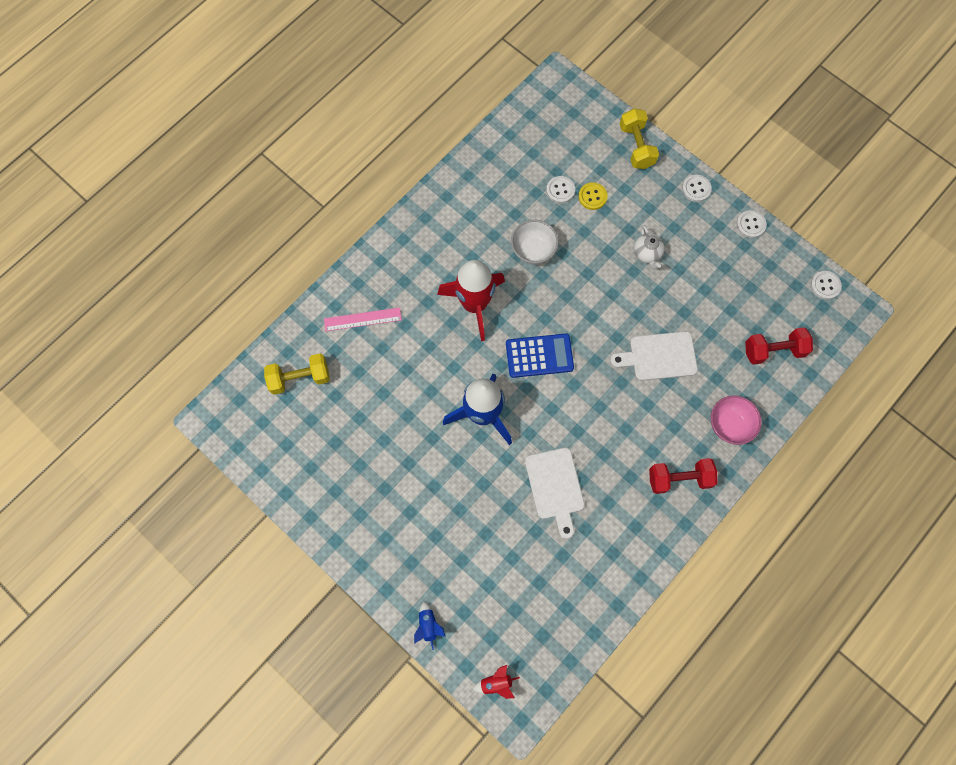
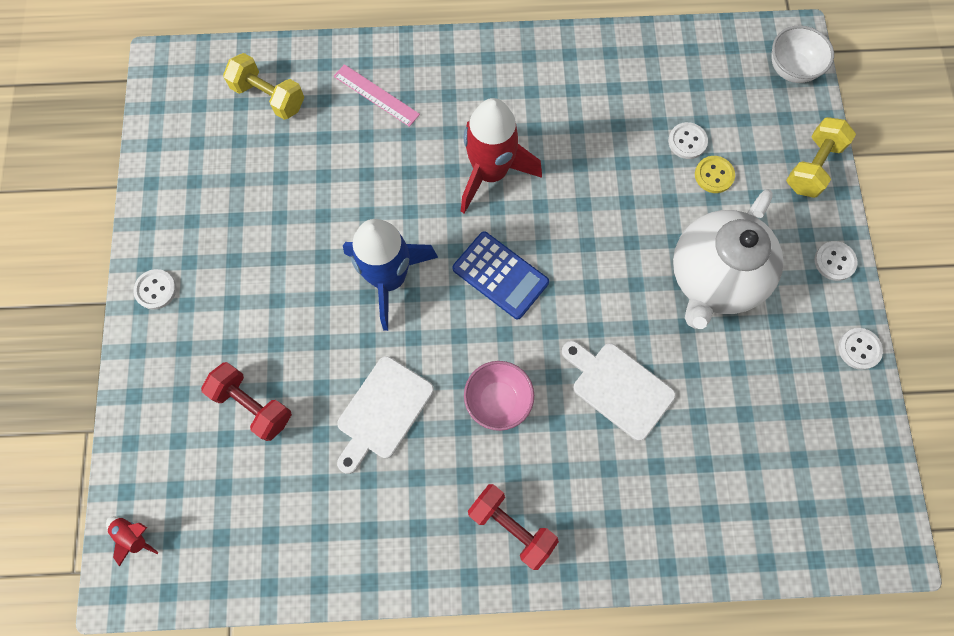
camera: 45 degrees right, 0 degrees up
(428, 625) = (136, 419): blue rocket -> none
(533, 250) = (599, 173): white bowl -> white bowl (791, 69)
(647, 254) = (712, 278): white teapot -> white teapot, size x2.41
(729, 425) = (620, 526): pink bowl -> pink bowl (498, 400)
(773, 350) = (749, 498): red dumbbell -> red dumbbell (253, 405)
(825, 285) = (881, 487): white button -> white button (156, 290)

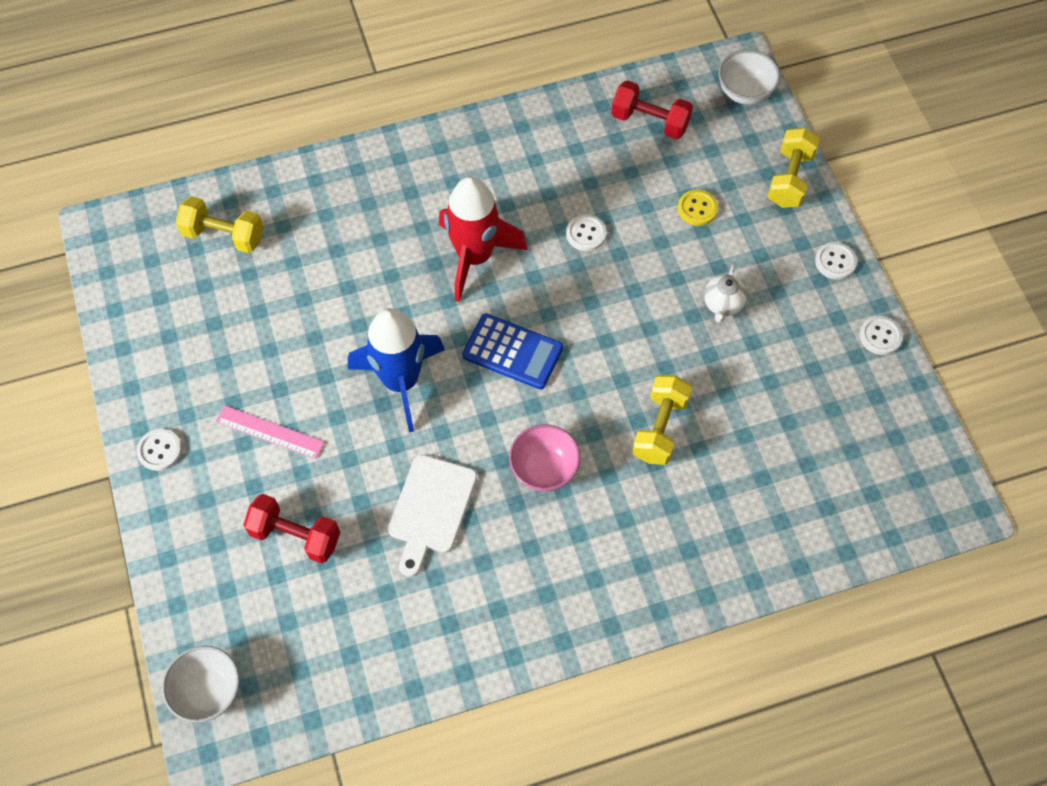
camera: 15 degrees left, 10 degrees down
(134, 535) = (208, 692): red rocket -> white bowl
(376, 95) = (336, 209): pink ruler -> pink ruler (270, 432)
(511, 526) = (591, 583): red dumbbell -> red dumbbell (650, 121)
(618, 387) = (660, 428): white cutting board -> yellow dumbbell
(687, 141) = (662, 183): white button -> white button (586, 234)
(712, 278) = (722, 305): white teapot -> white teapot, size x0.42

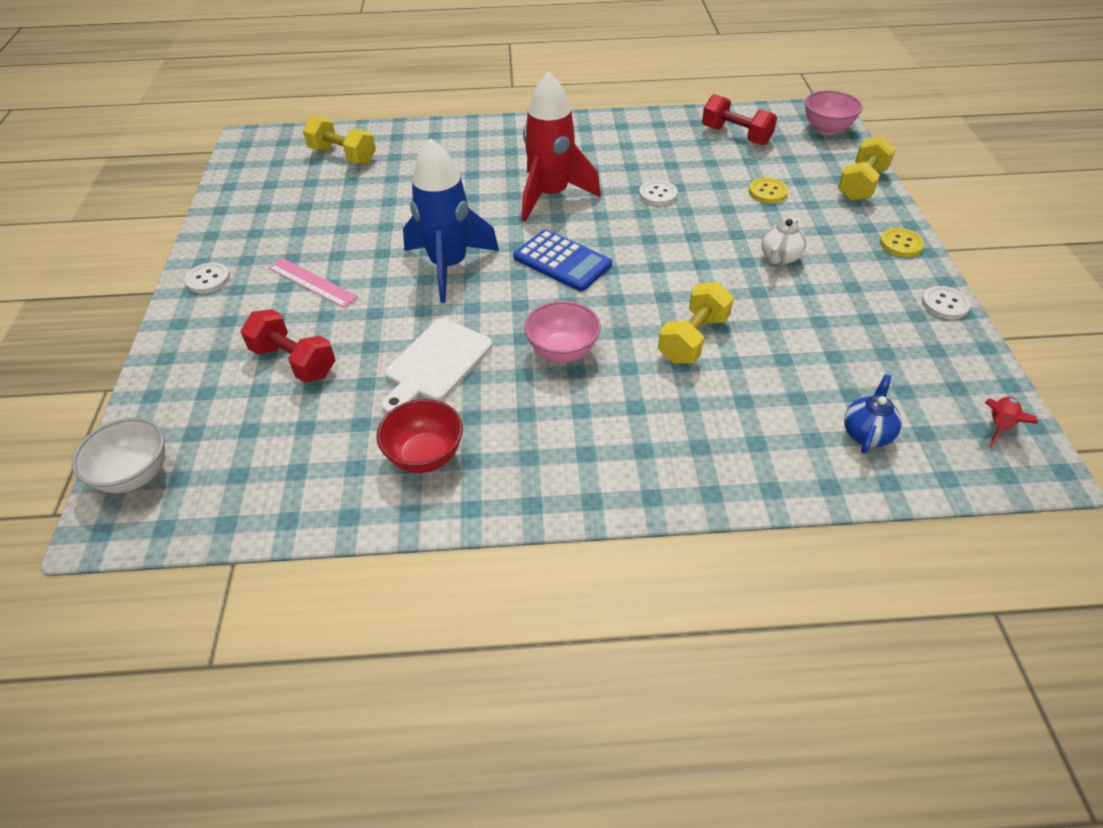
camera: 15 degrees right, 15 degrees down
(457, 613) = (425, 456): none -> red bowl
(744, 93) = (826, 129): white bowl -> pink bowl
(824, 505) = (866, 433): none -> blue teapot
(835, 262) = (901, 244): white button -> yellow button
(931, 472) = (999, 425): none -> red rocket

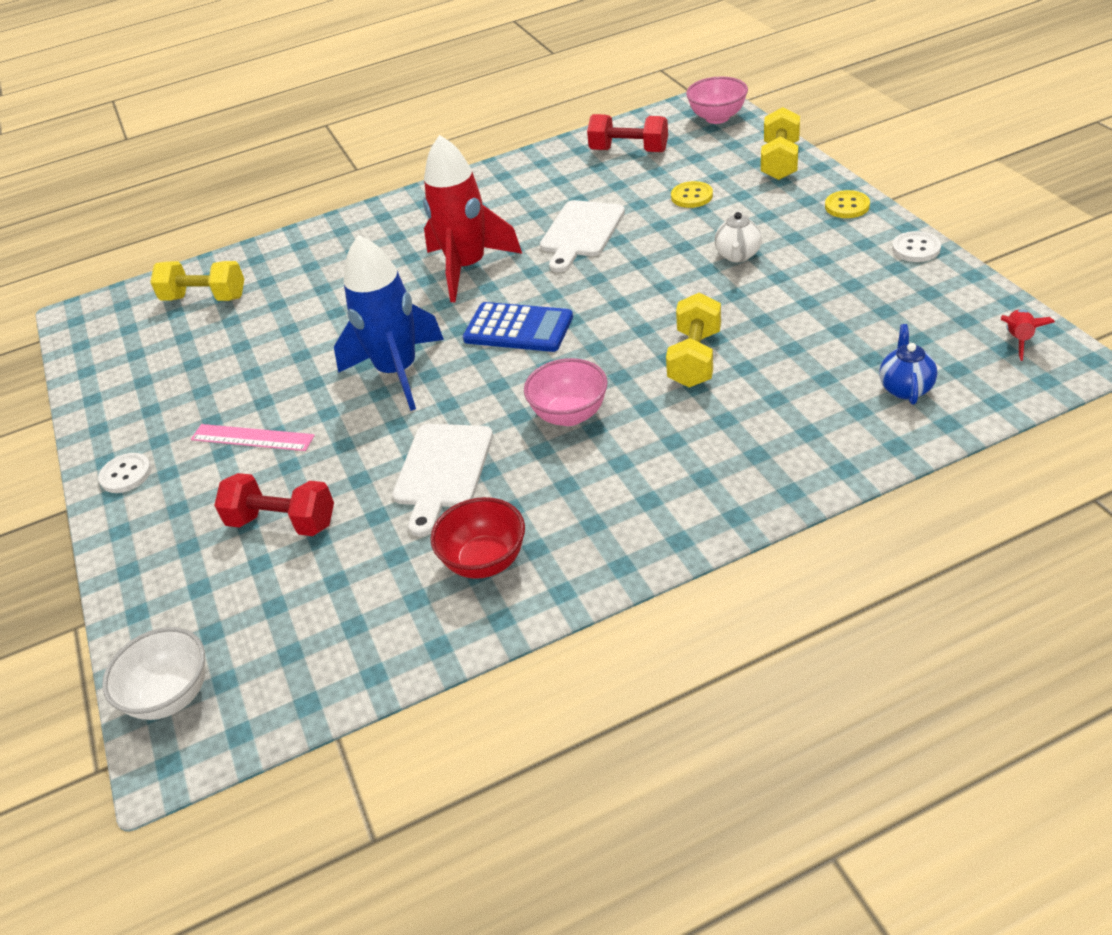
camera: 15 degrees left, 5 degrees down
(658, 194) = (581, 232): white button -> white cutting board

